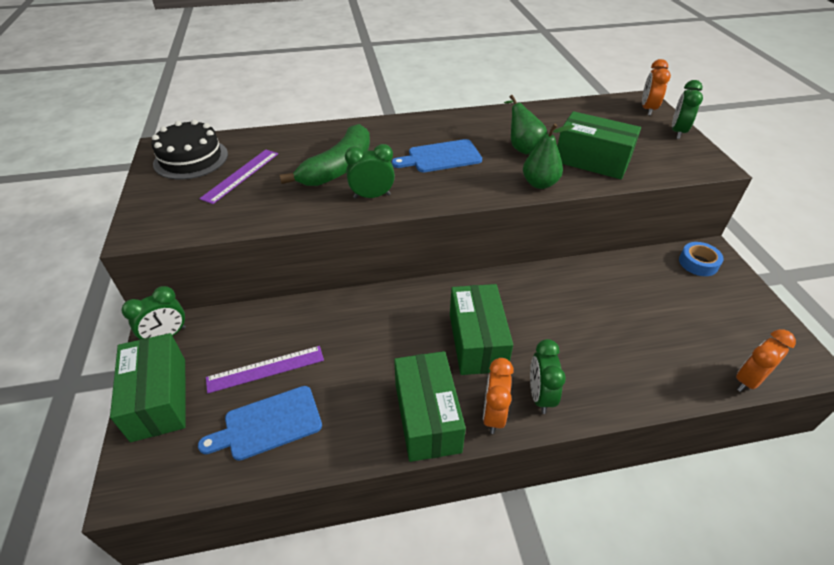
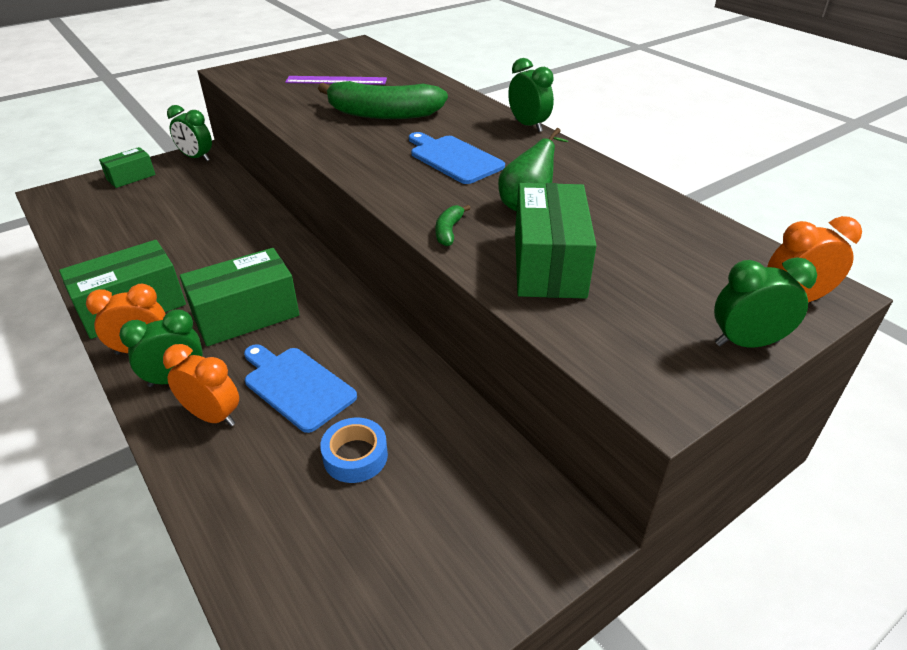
camera: 65 degrees right, 5 degrees down
(159, 398) = (131, 177): green box -> green box, size x0.58
(191, 159) = (347, 57): black cake -> none
(265, 369) = (172, 209): purple ruler -> none
(268, 424) = (112, 228): blue cutting board -> blue cutting board (296, 386)
(372, 196) = (344, 140): green clock -> green clock (528, 125)
(539, 183) = (449, 231): green pear -> green banana
(698, 263) = (524, 515): blue tape -> blue tape (355, 456)
(748, 380) = (256, 603): orange clock -> orange clock (213, 416)

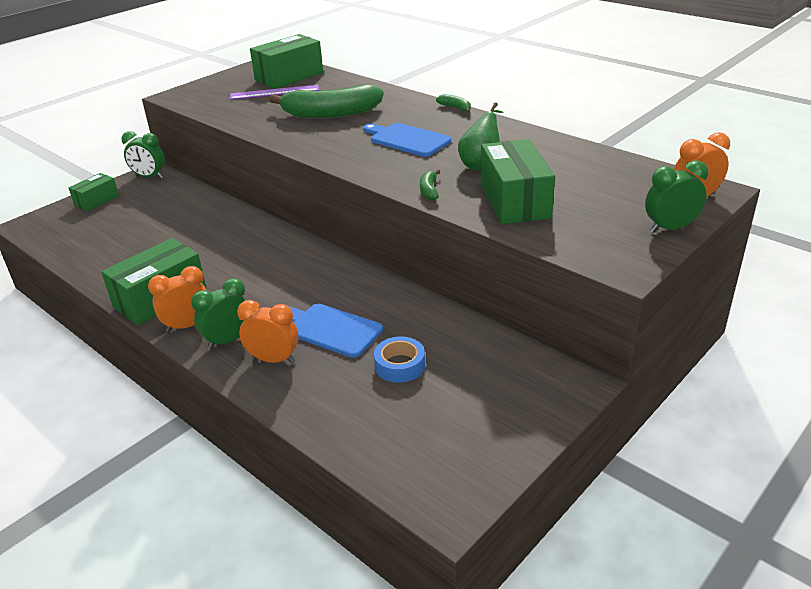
camera: 10 degrees left, 5 degrees down
(246, 315) = (262, 288): green box -> green box (289, 77)
(528, 125) = (455, 108): green clock -> green banana

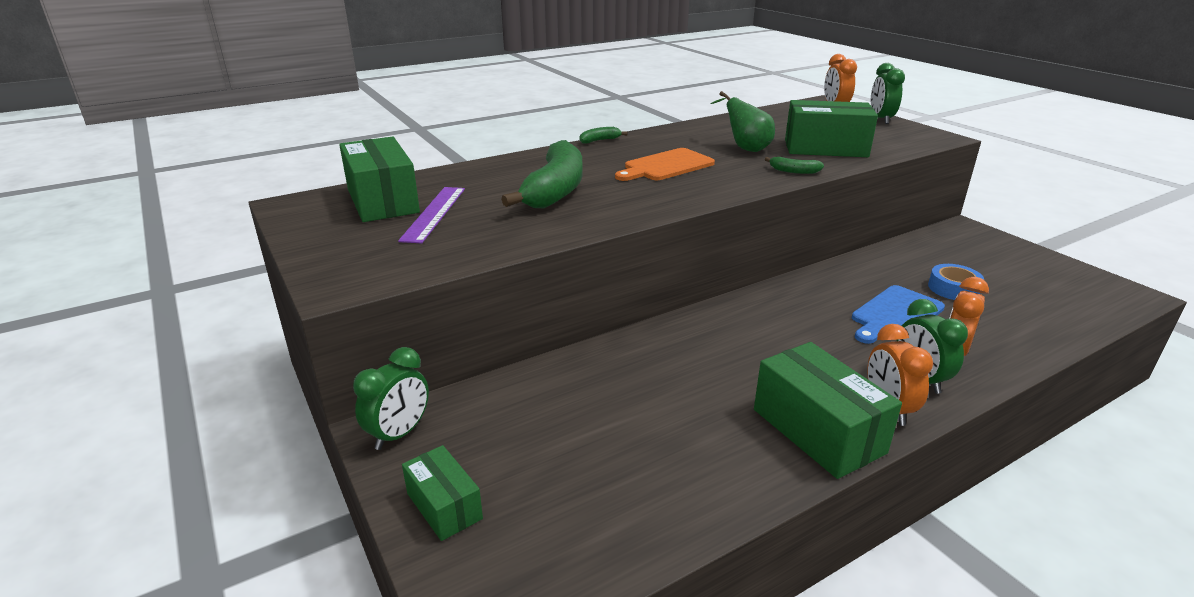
camera: 75 degrees left, 5 degrees down
(407, 139) = (665, 166): blue cutting board -> orange cutting board

